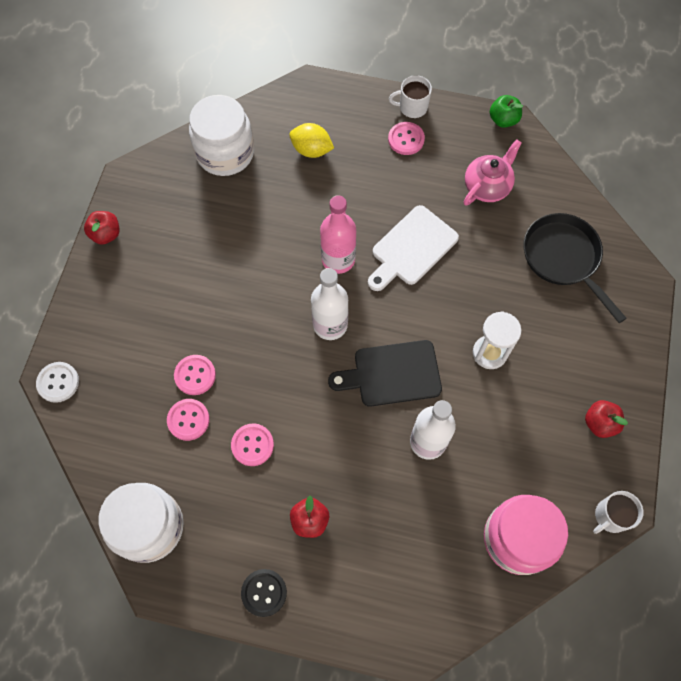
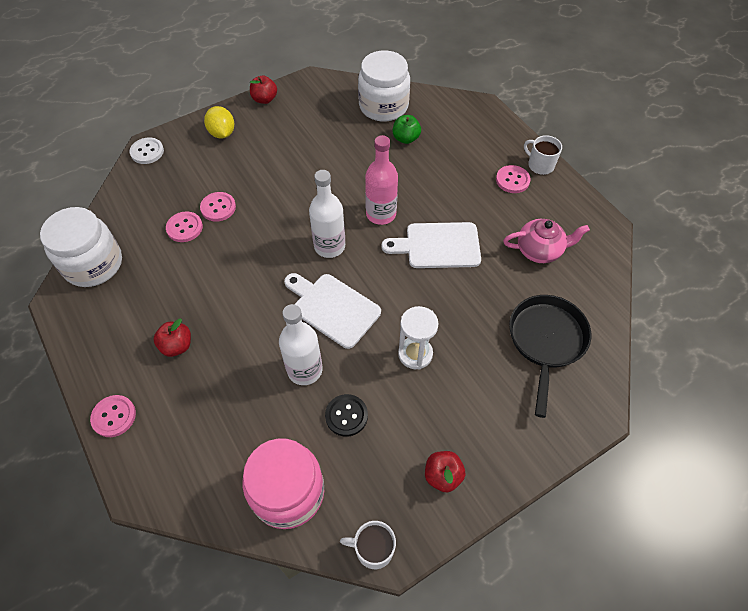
camera: 45 degrees right, 10 degrees down
(252, 445) = (200, 273): pink button -> pink button (114, 416)
(264, 592) = (101, 360): black button -> black button (346, 416)
(311, 150) = (439, 142): yellow lemon -> yellow lemon (222, 133)
(392, 374) = (332, 308): black cutting board -> white cutting board
(503, 120) = (602, 219): green apple -> green apple (406, 138)

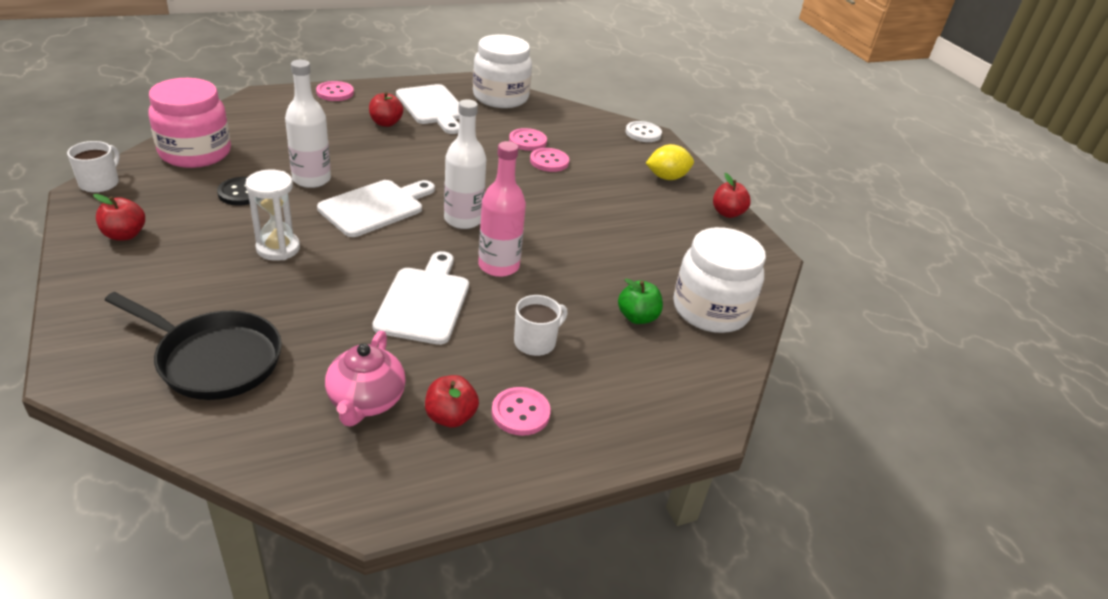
camera: 95 degrees right, 20 degrees down
(130, 315) = (433, 107): none -> white cutting board
(531, 209) = (450, 417): none -> red apple
(540, 165) = (546, 460): white mug -> white mug (536, 342)

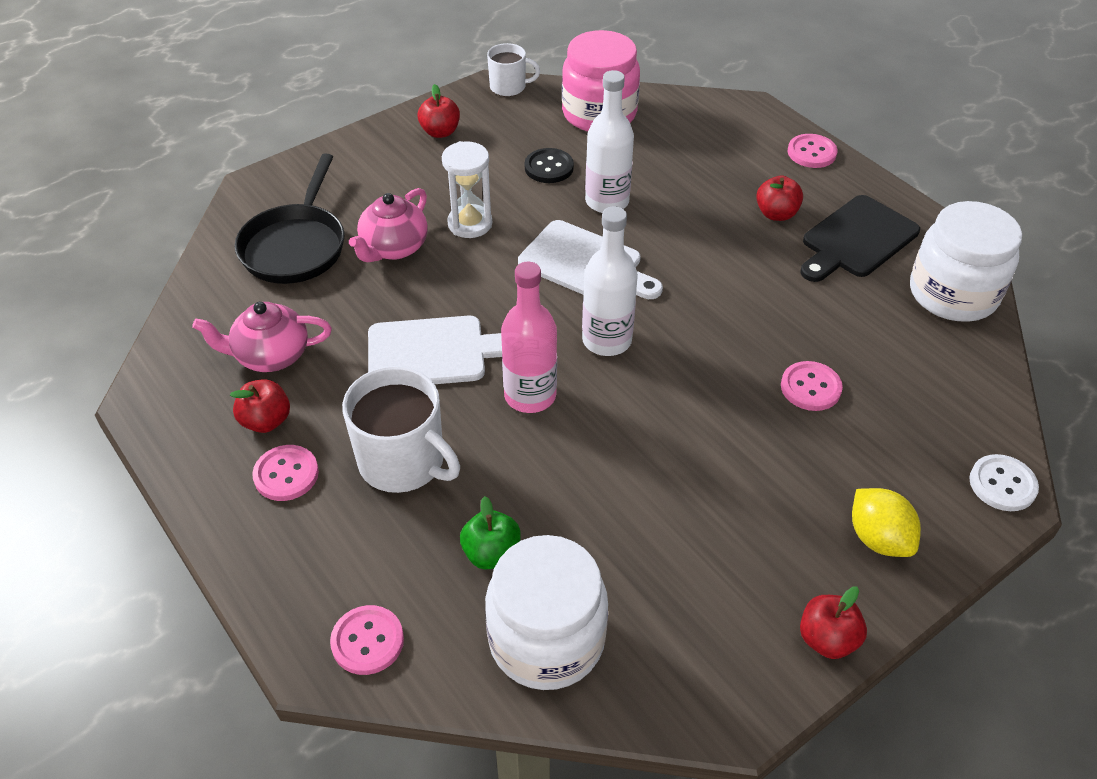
camera: 80 degrees right, 10 degrees up
(273, 297) = (393, 248): none -> pink teapot
(433, 107) = (857, 240): white cutting board -> black cutting board
(527, 141) = (848, 352): pink button -> pink button (367, 641)
(536, 342) = (403, 462): white mug -> white mug, size x1.72

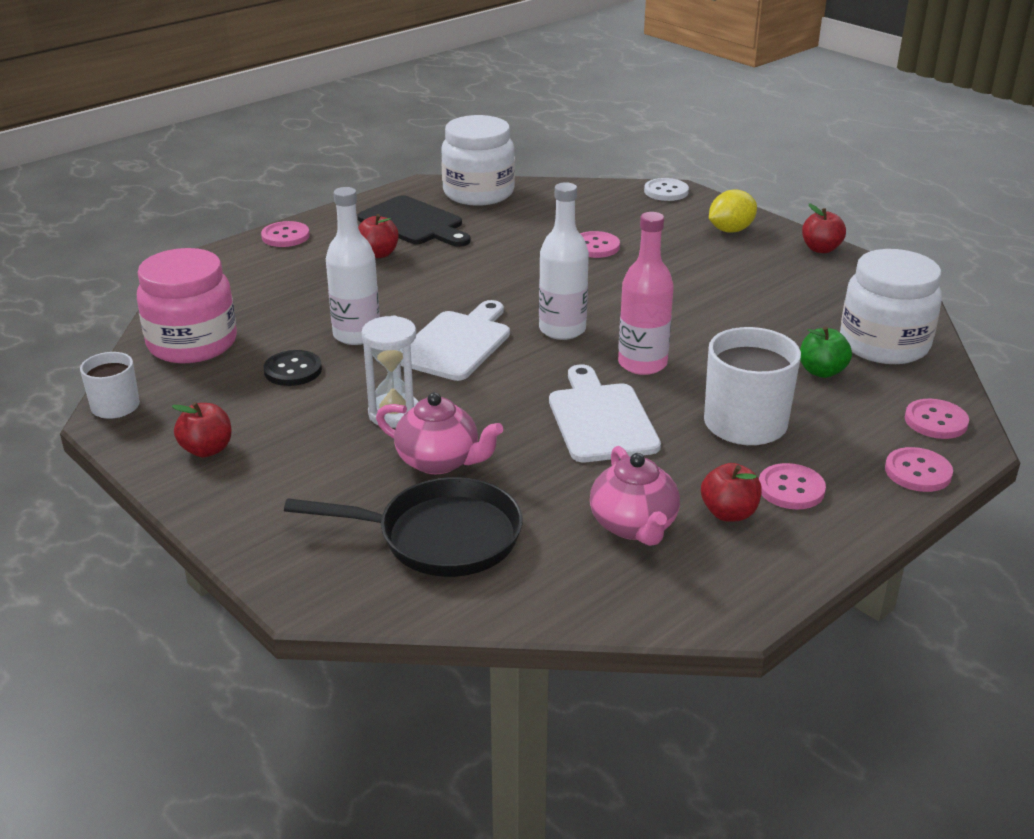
camera: 95 degrees left, 15 degrees down
(280, 591) = (918, 472): none -> pink button

